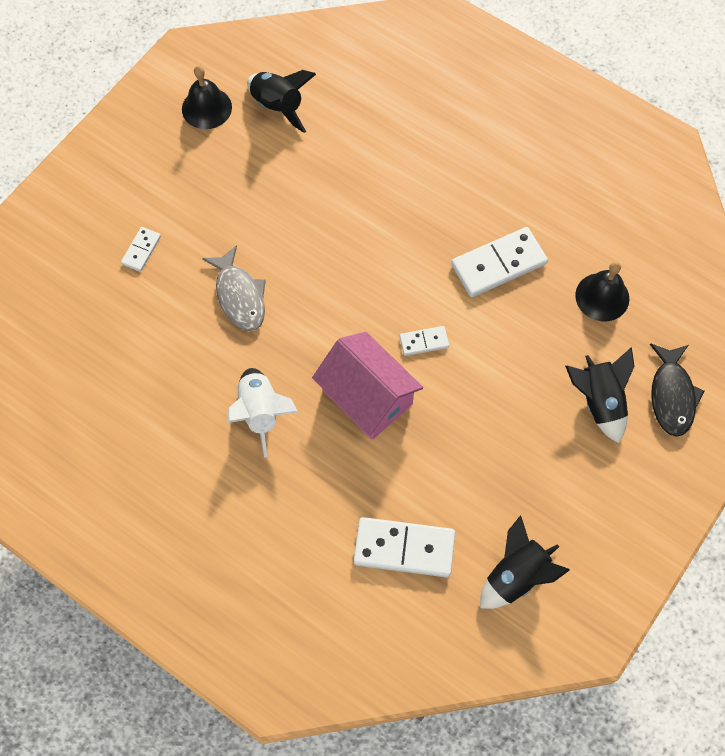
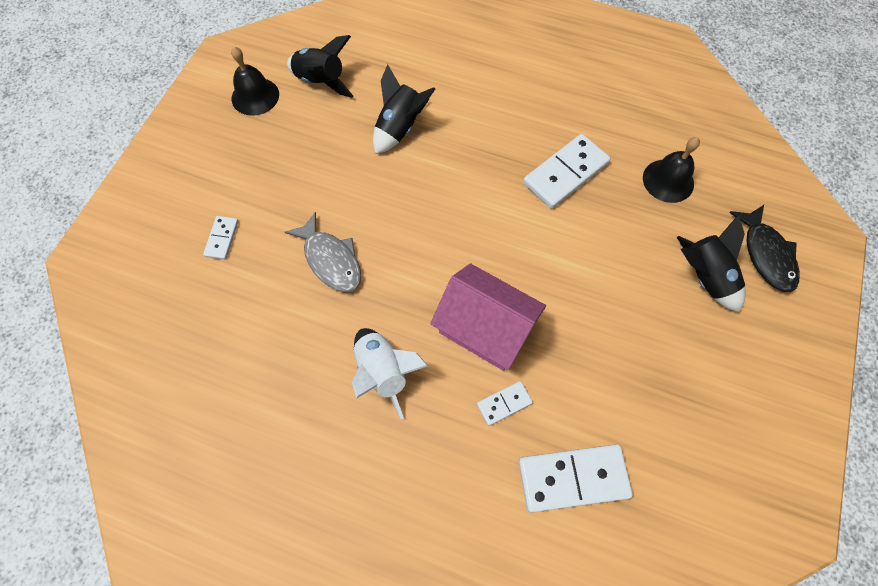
camera: 15 degrees left, 0 degrees up
(424, 342) = (522, 260): white domino -> white domino (504, 403)
(516, 576) = (694, 476): black rocket -> black rocket (400, 128)

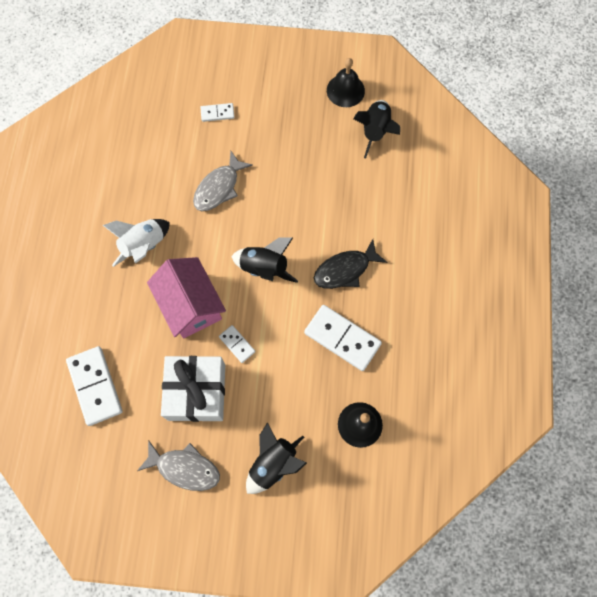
camera: 75 degrees right, 5 degrees up
(400, 128) = (348, 202): black rocket -> black rocket (264, 268)
(485, 328) = (190, 305): pink house -> pink house turned 45 degrees counterclockwise
(504, 403) = (137, 330): white domino -> white domino (237, 344)
(603, 345) = (197, 392): none -> white gift
(700, 380) = (184, 468): none -> grey fish
(766, 254) = (308, 515): black fish -> black fish (345, 270)

